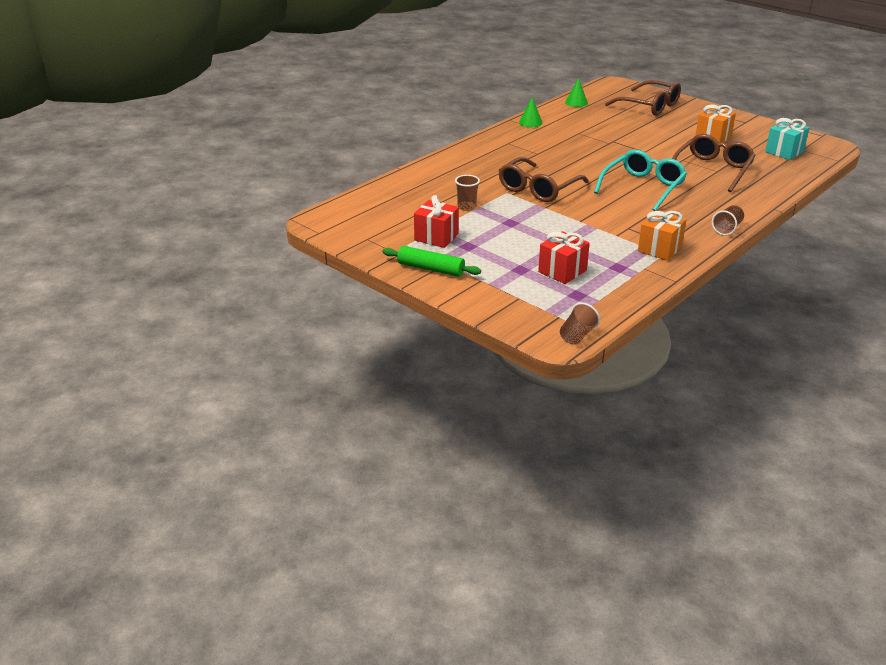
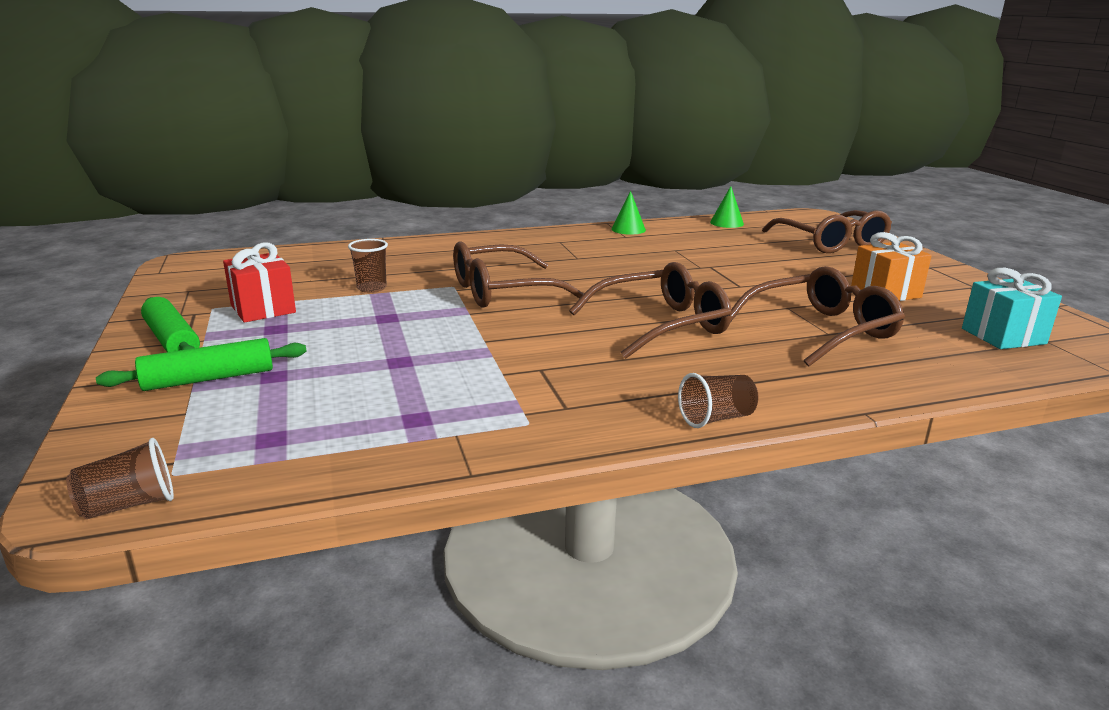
camera: 30 degrees right, 10 degrees down
(494, 280) = (209, 379): none -> green rolling pin
(562, 271) = (323, 397): red gift -> none
(643, 187) = (660, 325): turquoise glasses -> brown glasses
(659, 249) = (537, 413): orange gift -> none

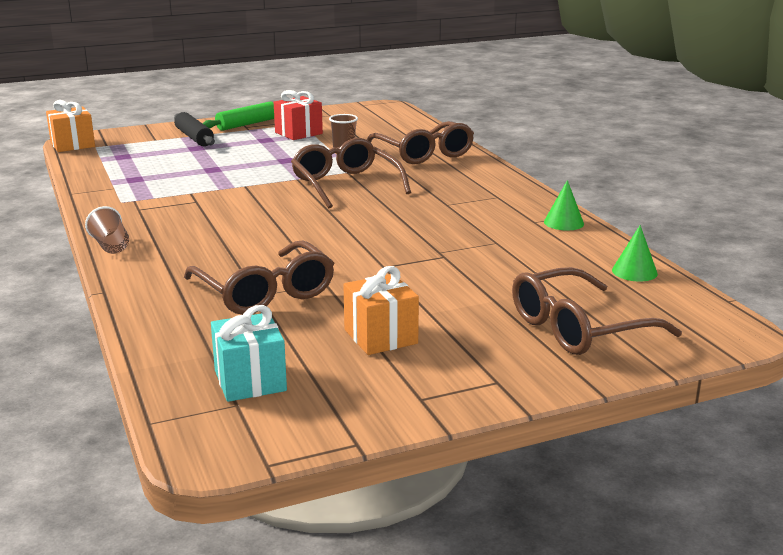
camera: 85 degrees right, 0 degrees up
(129, 505) = (72, 145): brown cup -> orange gift
(209, 379) = (194, 137): green rolling pin -> black rolling pin
(660, 325) = (275, 233): brown glasses -> brown glasses (423, 153)

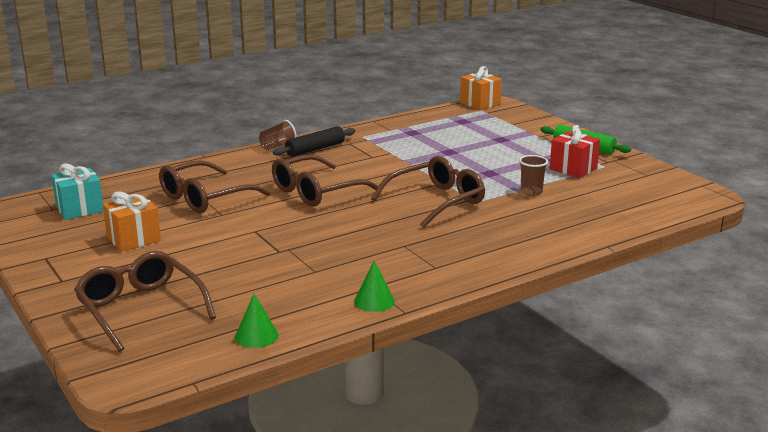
camera: 80 degrees right, 0 degrees up
(194, 137) = (528, 135): black rolling pin -> black rolling pin (315, 149)
(423, 153) = (550, 226): brown glasses -> brown glasses (317, 191)

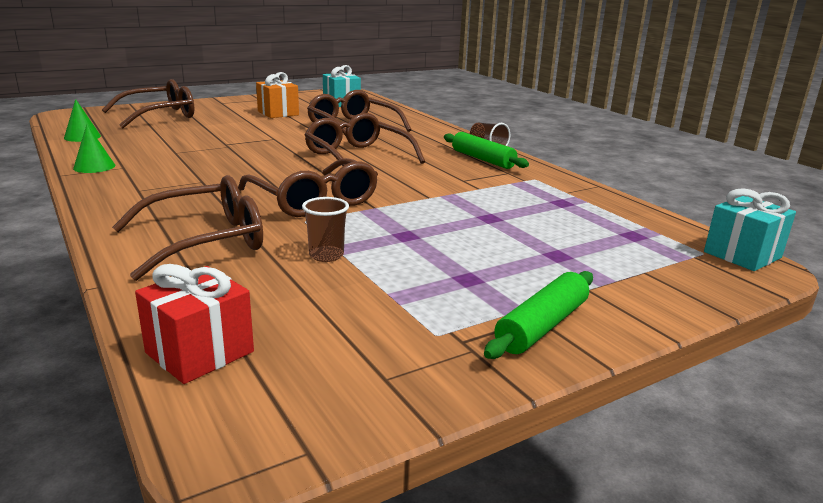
camera: 90 degrees right, 0 degrees up
(315, 149) = (483, 159): black rolling pin -> green rolling pin
(480, 103) = (742, 255): orange gift -> turquoise gift
(528, 227) = (205, 241): none -> brown glasses
(573, 169) = (421, 300): red gift -> red gift (200, 352)

